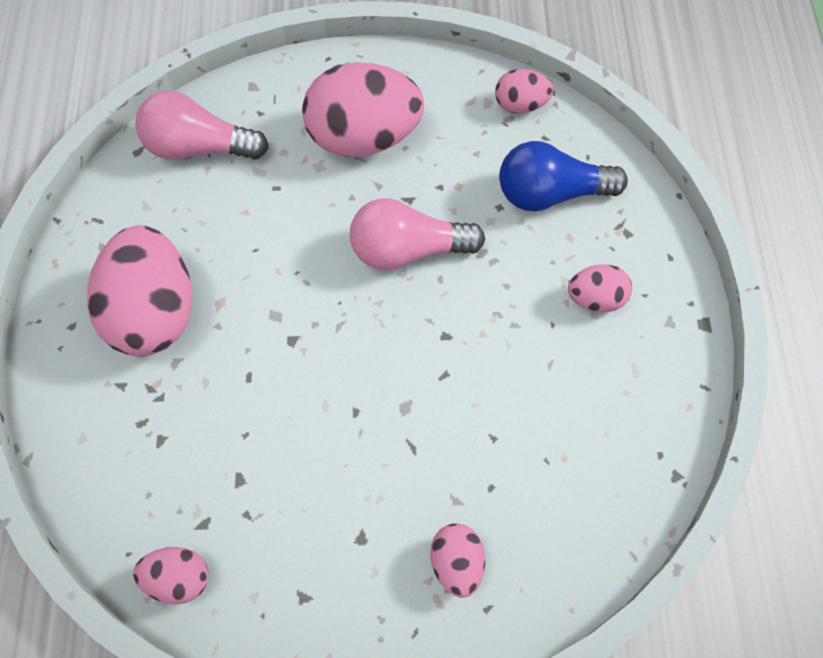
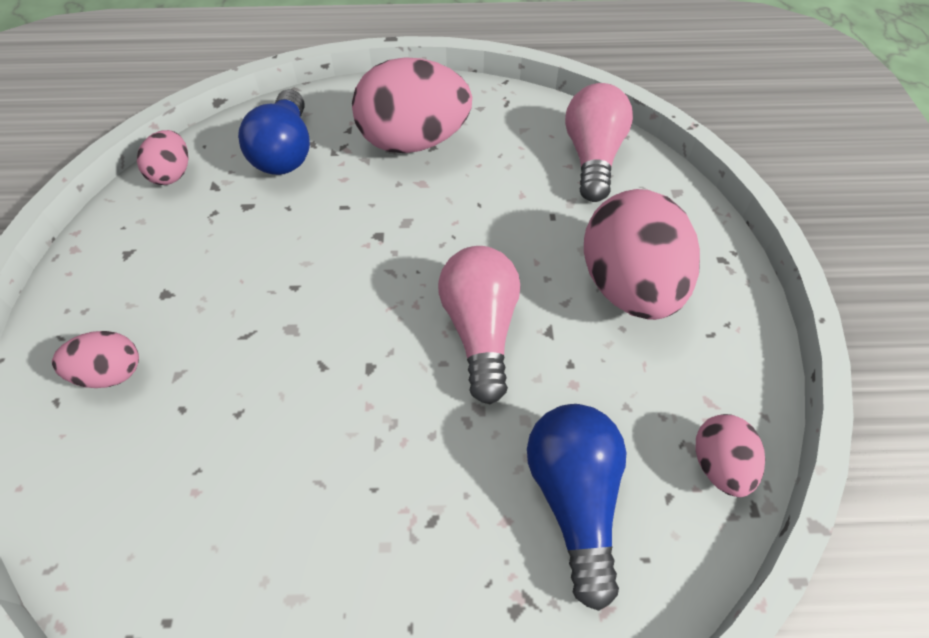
camera: 90 degrees right, 10 degrees down
(153, 451) = (285, 152): none -> blue light bulb
(596, 299) = (407, 550): pink egg -> none

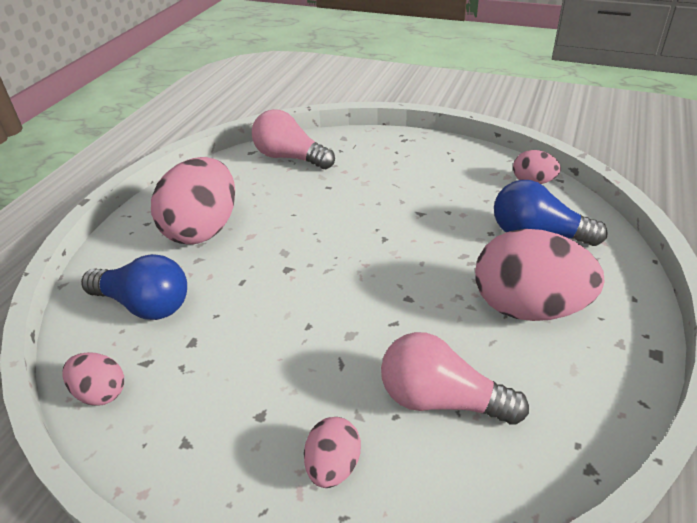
camera: 65 degrees left, 15 degrees down
(480, 331) = (405, 240): pink light bulb -> pink light bulb (441, 400)
(628, 287) = (404, 175): pink egg -> pink egg (528, 308)

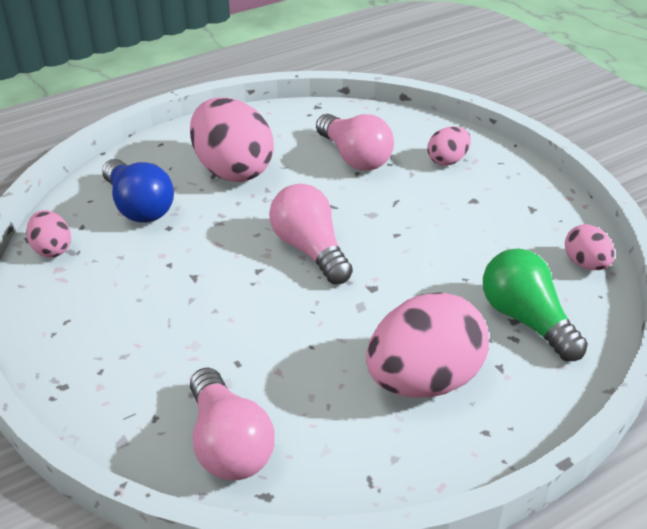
camera: 145 degrees left, 0 degrees up
(144, 305) = (526, 319): blue light bulb -> green light bulb
(365, 272) = (310, 249): none -> pink light bulb

